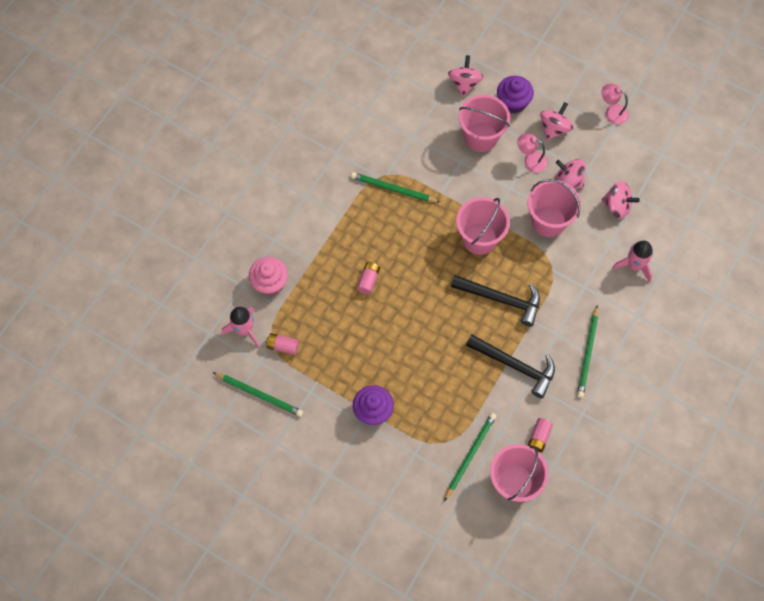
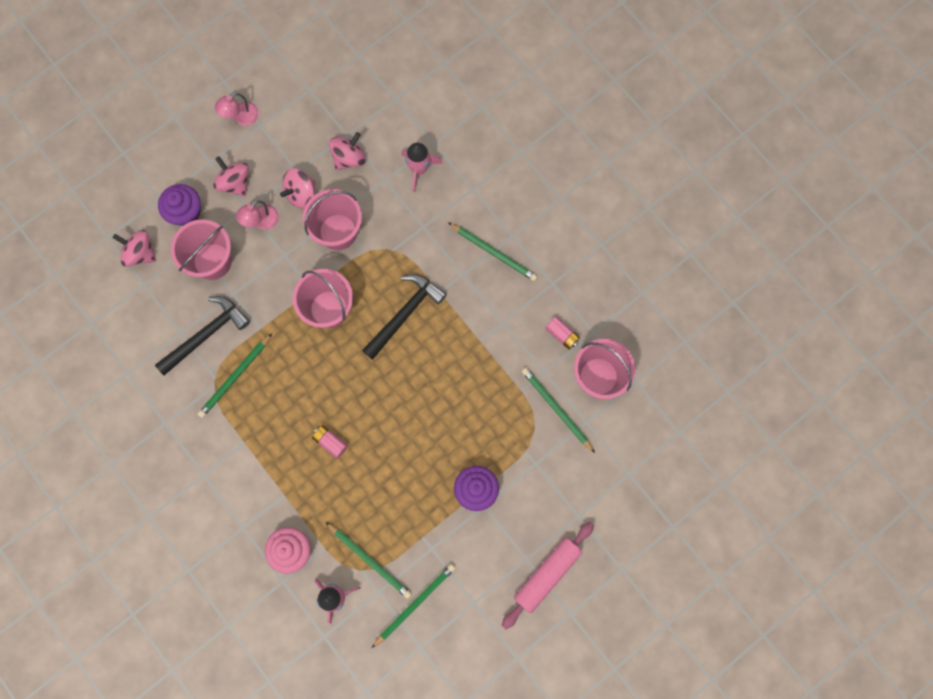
camera: 70 degrees left, 10 degrees up
(283, 346) = (370, 560): pink battery -> green pencil
(322, 496) = (547, 574): none -> pink rolling pin
(515, 366) = (481, 328): black hammer -> black hammer (207, 334)

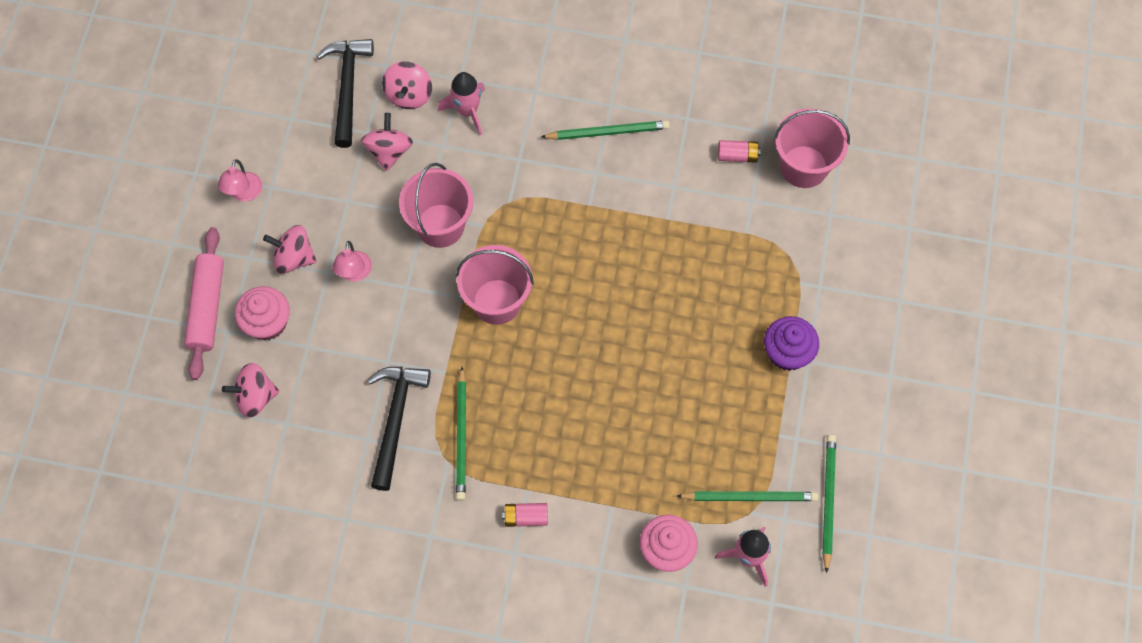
camera: 40 degrees left, 10 degrees down
(185, 212) = (267, 323): purple cupcake -> pink cupcake
(212, 261) = (338, 347): pink bucket -> none
(301, 194) = (371, 218): pink spinning top -> pink spinning top (409, 95)
(330, 442) = (612, 421): pink battery -> pink battery (526, 517)
(405, 314) = (575, 249): black hammer -> black hammer (348, 87)
(547, 574) = (921, 374): pink rolling pin -> pink rolling pin (207, 307)
(556, 409) = (793, 224): green pencil -> none

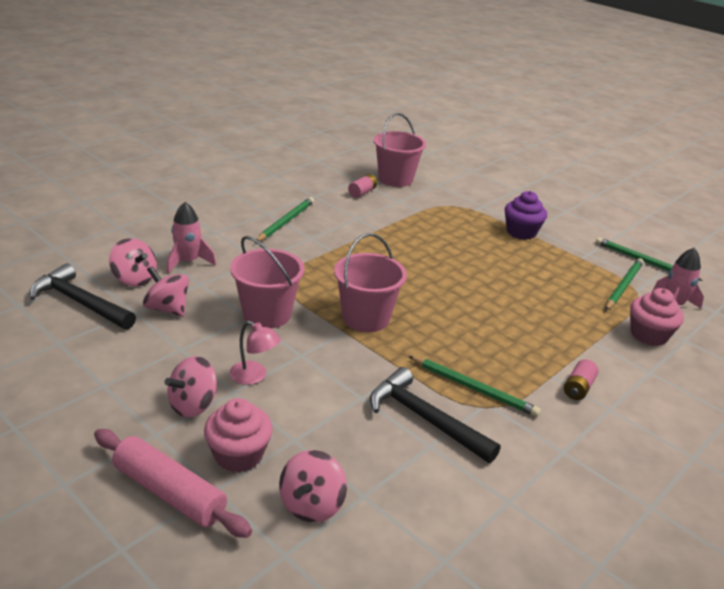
camera: 60 degrees left, 35 degrees down
(244, 193) = (85, 405): pink lamp -> none

